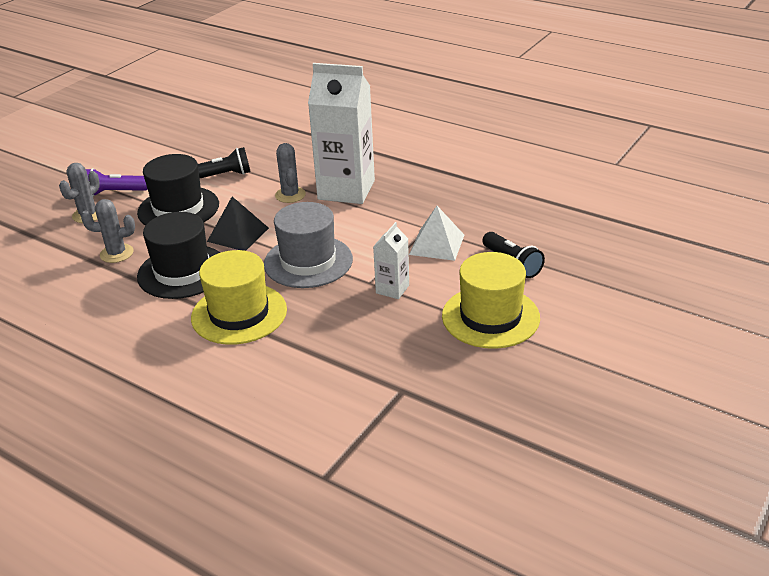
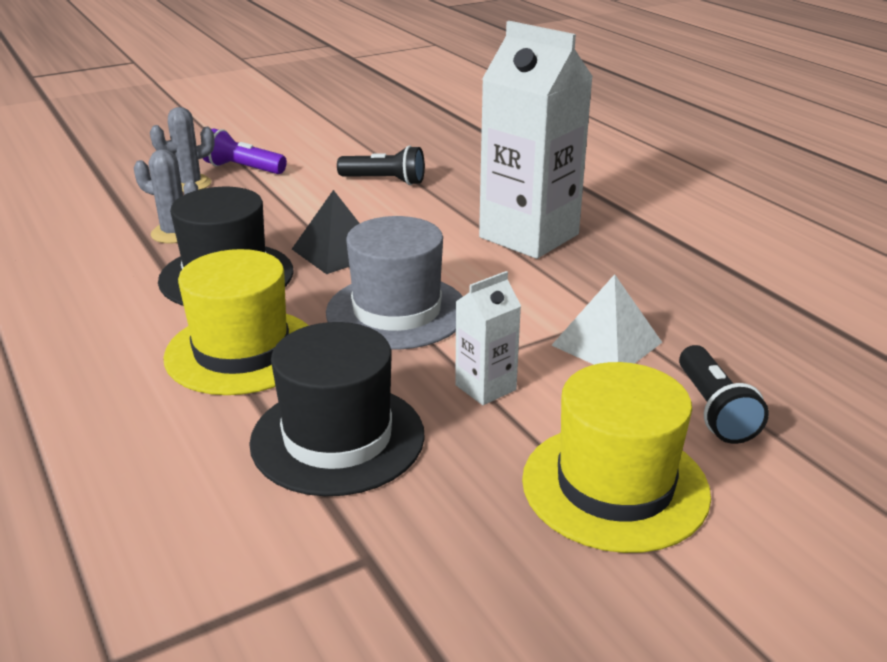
camera: 25 degrees right, 5 degrees down
(178, 208) = (296, 203): black hat -> black hat (337, 438)
(290, 195) = (447, 223): grey cactus -> none

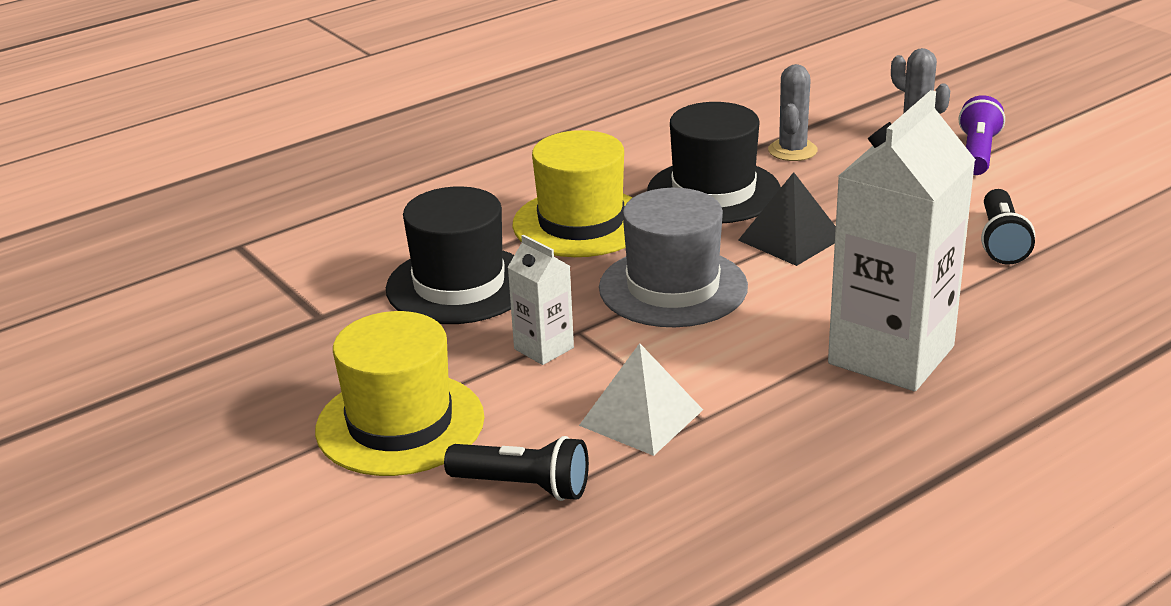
camera: 85 degrees right, 0 degrees up
(714, 410) = (523, 486): black flashlight -> black flashlight turned 150 degrees counterclockwise

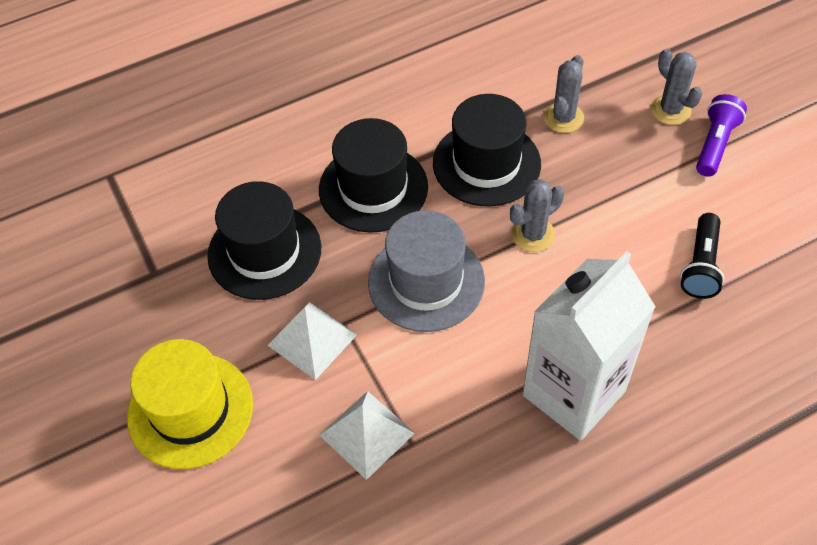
camera: 10 degrees right, 25 degrees up
(523, 486) = (265, 497): black flashlight -> none
(544, 348) = (312, 340): white carton -> white pyramid
(581, 223) = (373, 188): yellow hat -> black hat
(791, 239) = (533, 234): black pyramid -> grey cactus

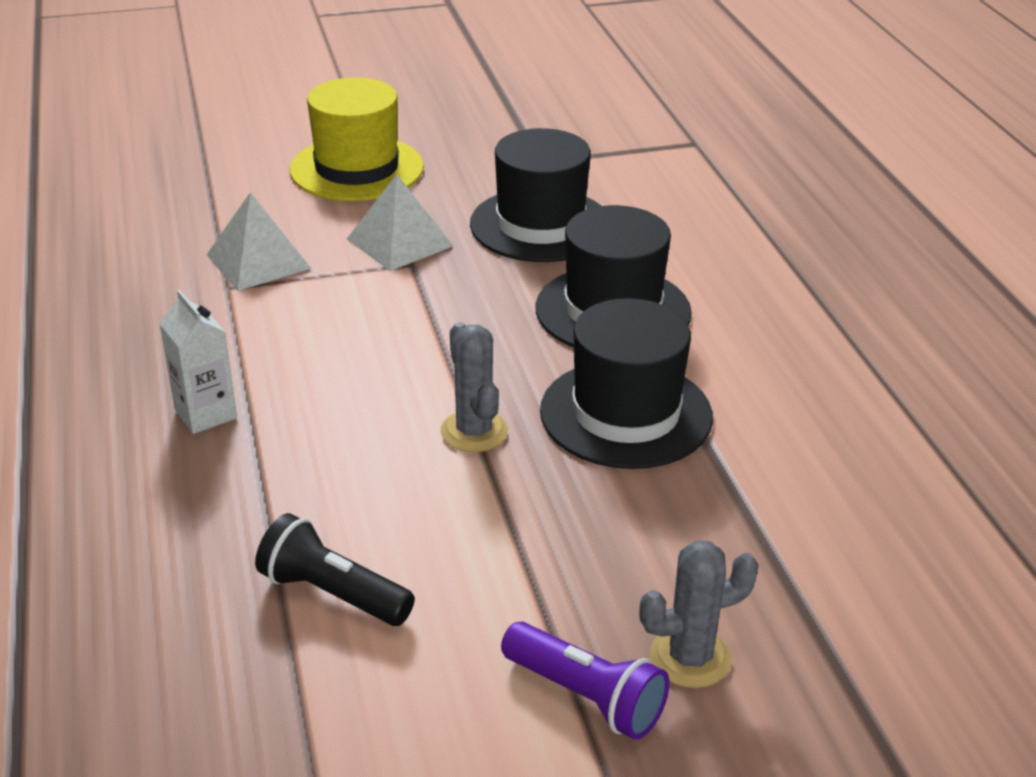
camera: 100 degrees right, 20 degrees down
(426, 281) = (439, 329): grey hat -> none
(563, 118) = (702, 514): grey cactus -> none
(574, 393) = (205, 414): white carton -> white carton, size x0.47

